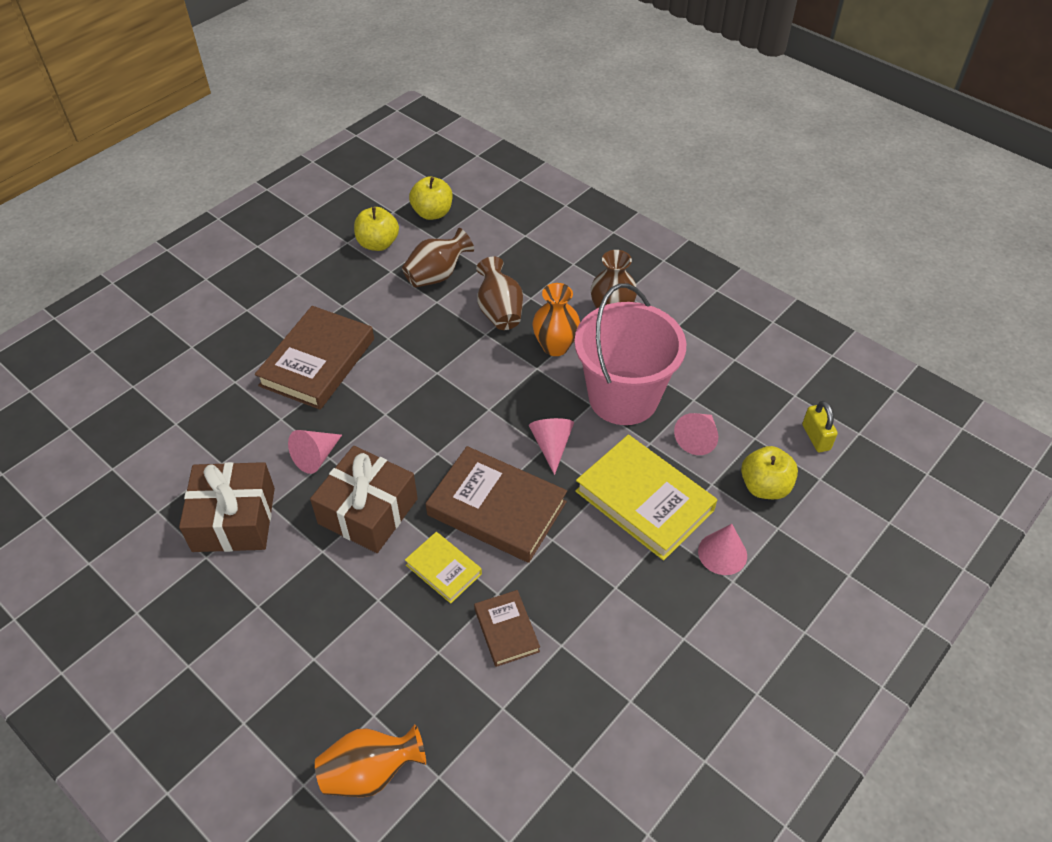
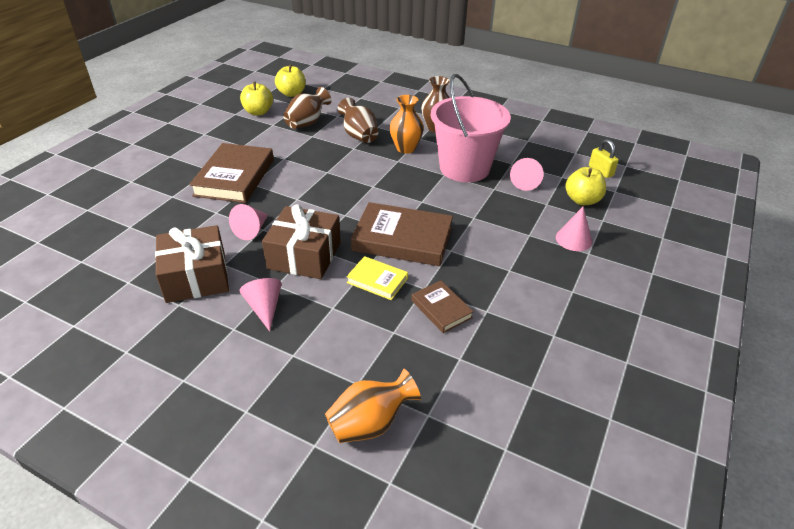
camera: 15 degrees left, 10 degrees down
(551, 446) = (427, 199): pink cone -> pink cone (264, 308)
(644, 501) = (505, 219): yellow book -> none

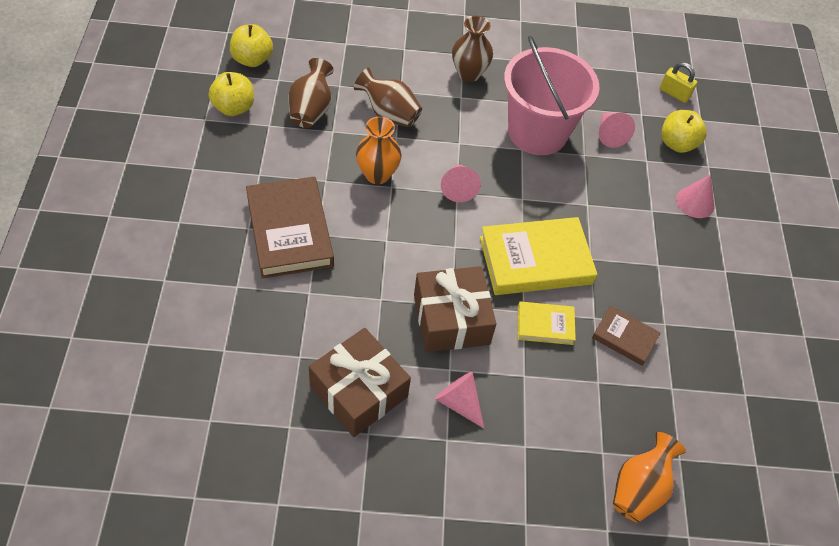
camera: 30 degrees left, 15 degrees up
(252, 230) = (369, 304): pink cone -> pink cone (458, 188)
(402, 239) = (535, 260): brown book -> yellow book
(406, 148) = (455, 119): orange vase -> orange vase (377, 174)

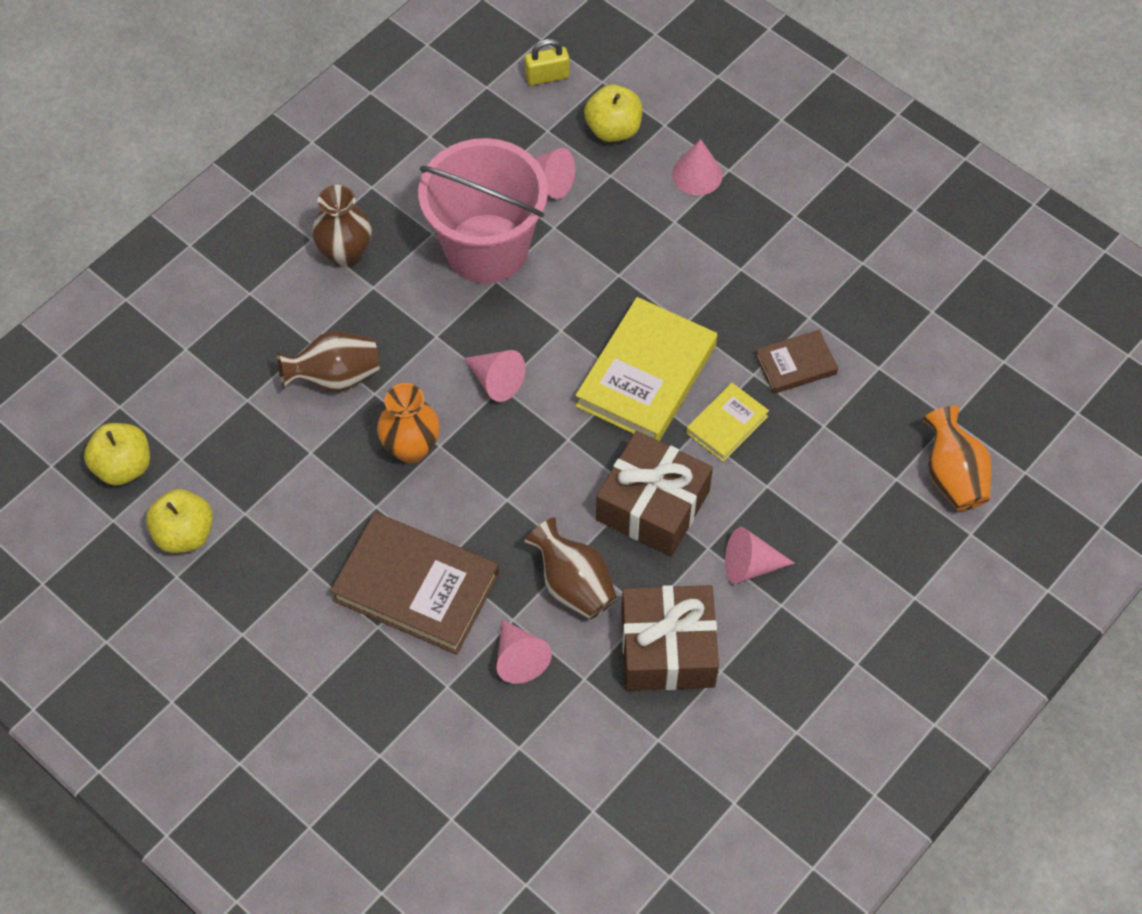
camera: 45 degrees left, 5 degrees up
(285, 312) = (519, 658): none -> pink cone
(311, 110) = (259, 454): brown vase -> brown vase (573, 585)

